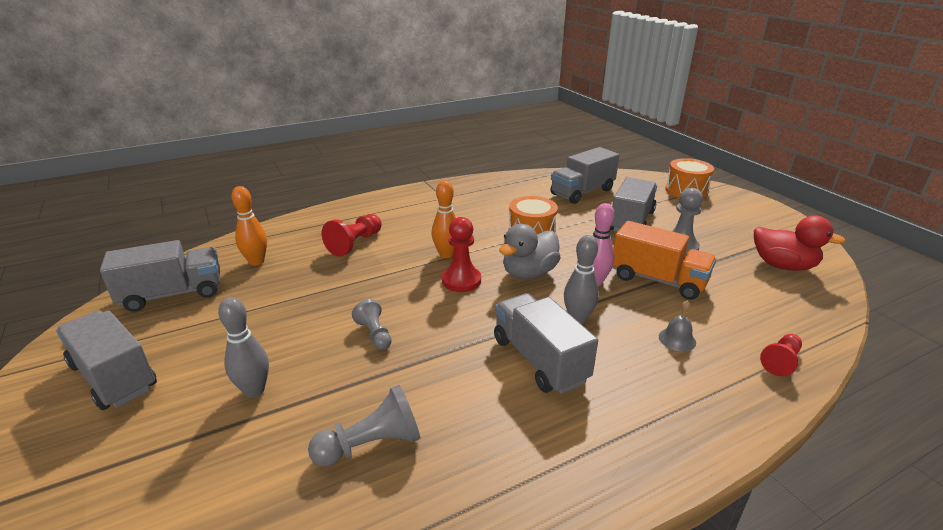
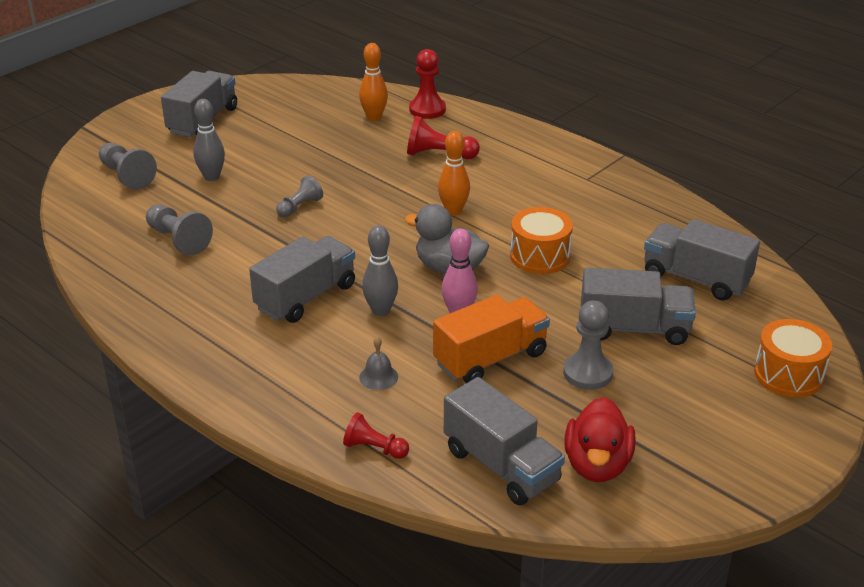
camera: 70 degrees right, 5 degrees up
(166, 478) = (127, 176): none -> grey pawn
(173, 294) = (304, 101): grey truck -> grey truck (501, 466)
(461, 281) = (409, 231): red pawn -> red pawn (427, 109)
(657, 280) = (490, 359): orange truck -> orange truck turned 135 degrees counterclockwise

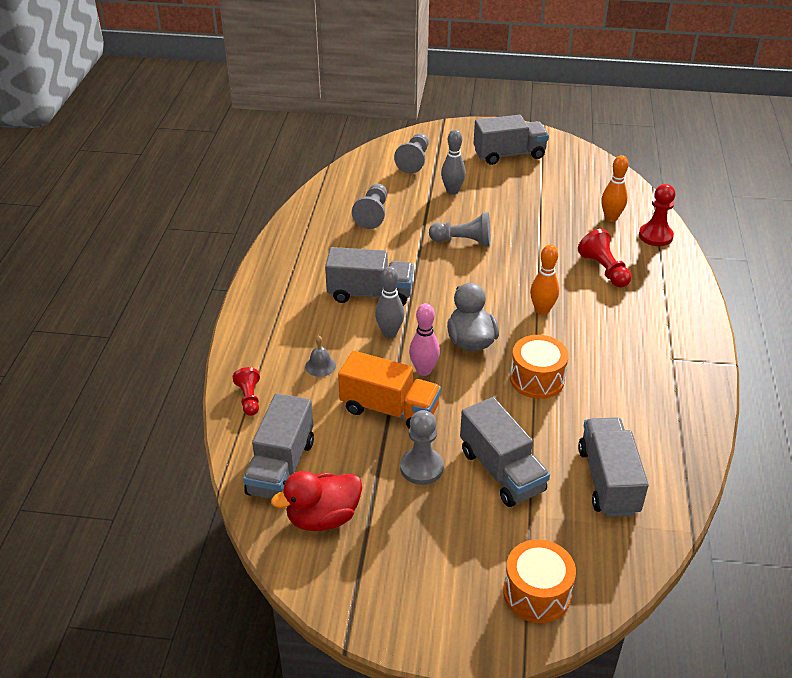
camera: 55 degrees right, 5 degrees up
(300, 207) = (463, 241): grey pawn -> grey pawn, size x1.50

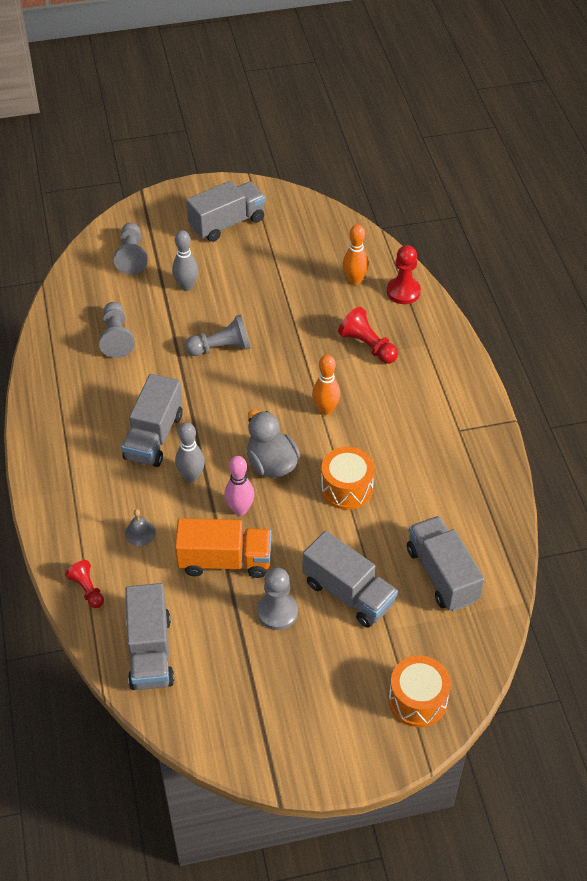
camera: 20 degrees left, 10 degrees up
(323, 517) = (210, 689): red duck -> none
(370, 294) = (154, 436): grey truck -> grey truck turned 120 degrees clockwise

